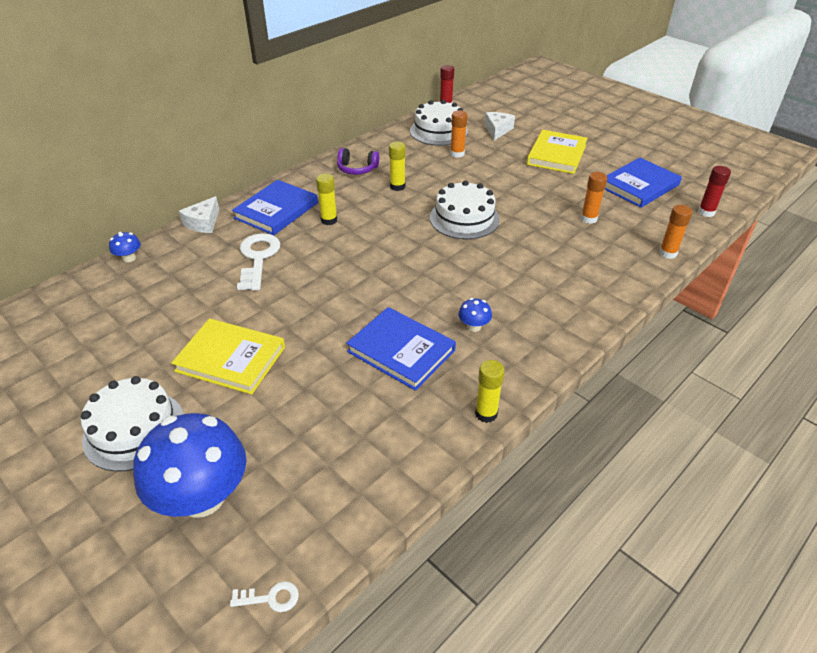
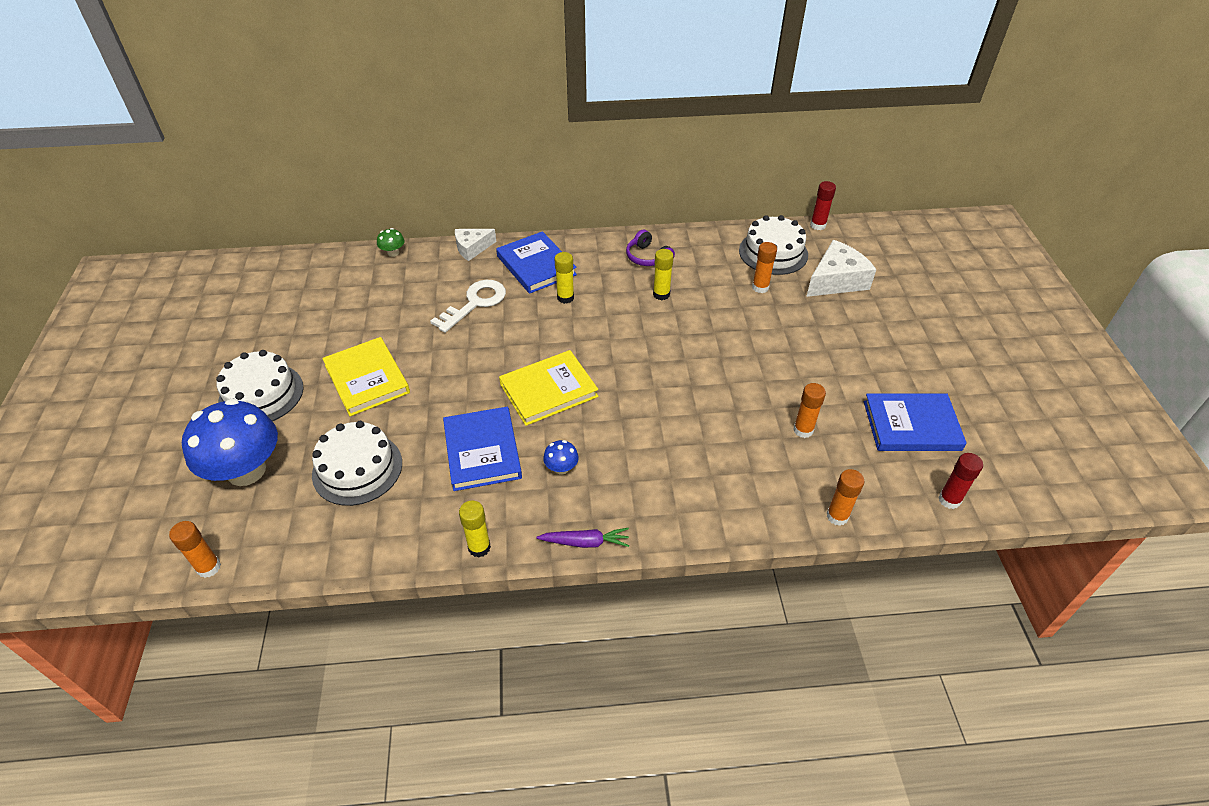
camera: 40 degrees right, 5 degrees up
(129, 258) = (393, 253): blue mushroom -> green mushroom
(270, 598) = (209, 567): white key -> orange glue stick
(276, 210) = (536, 265): blue book -> blue book turned 75 degrees clockwise
(464, 218) = (681, 360): white cake -> white cake (357, 468)
(497, 130) = (836, 280): white cheese -> white cheese, size x1.58
(552, 361) = (585, 542): none -> purple carrot
(556, 155) = (864, 341): yellow book -> yellow book (548, 390)

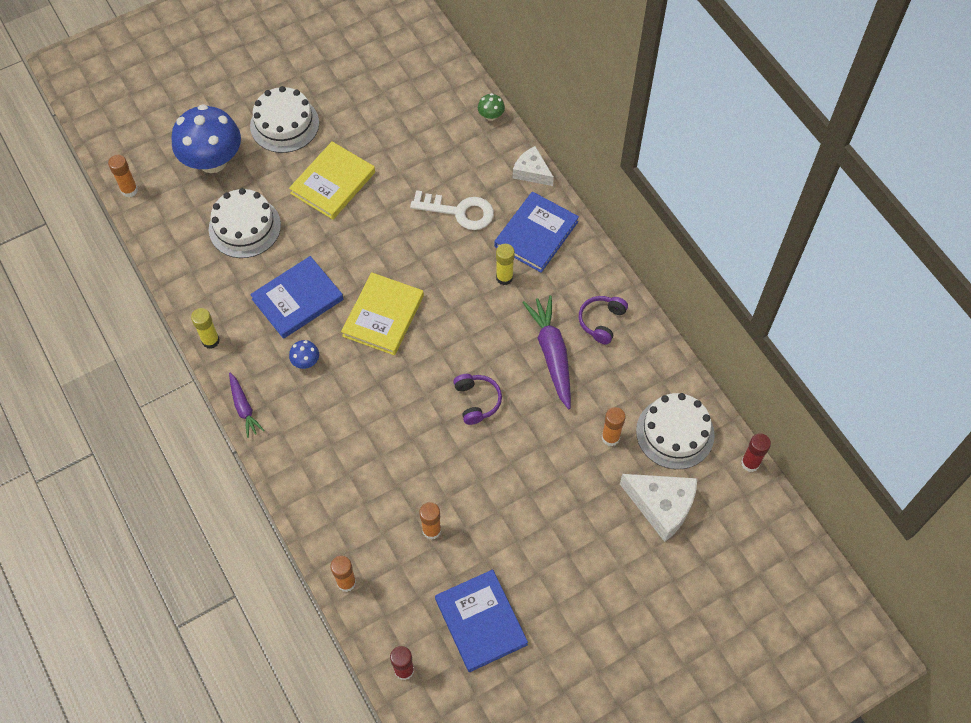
camera: 65 degrees right, 15 degrees up
(548, 390) = (383, 316): yellow book -> yellow book turned 75 degrees clockwise
(661, 294) = (552, 354): yellow glue stick -> purple carrot
(681, 355) = (477, 401): none -> purple headphones

